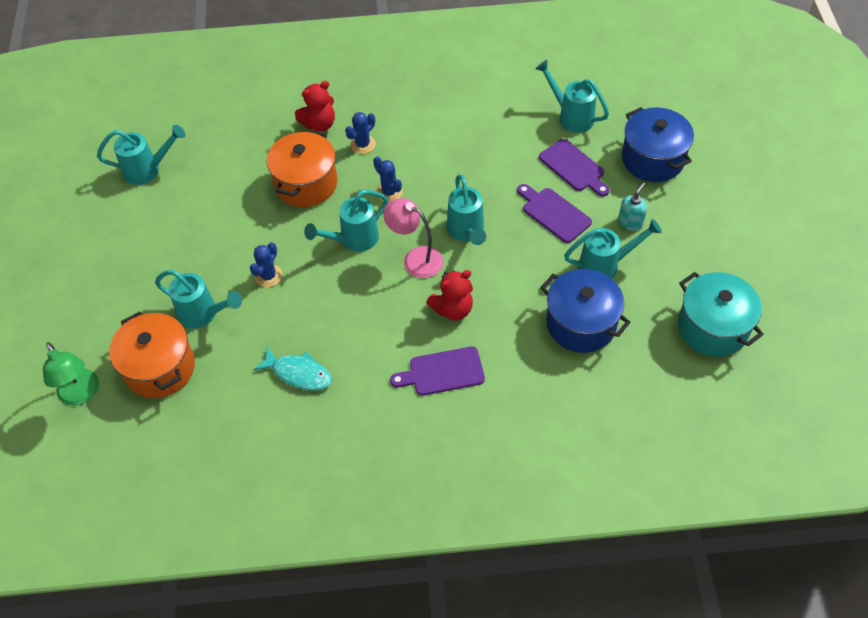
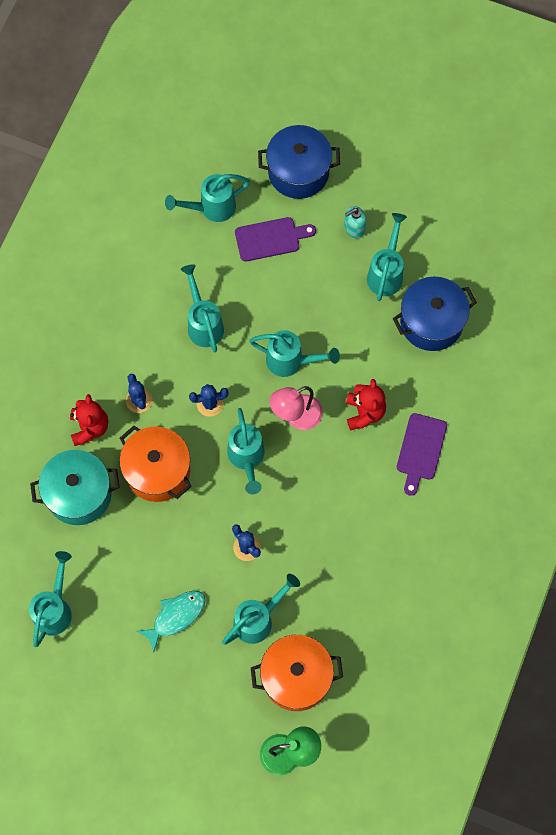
camera: 65 degrees left, 15 degrees up
(298, 374) = (362, 564): turquoise fish -> turquoise fish (176, 616)
(461, 156) = (203, 323): none -> turquoise watering can
(554, 213) = (311, 282): purple cutting board -> none
(630, 222) = (354, 228): turquoise soap dispenser -> turquoise soap dispenser turned 90 degrees counterclockwise
(712, 327) = (486, 229): turquoise pot -> turquoise pot (79, 494)

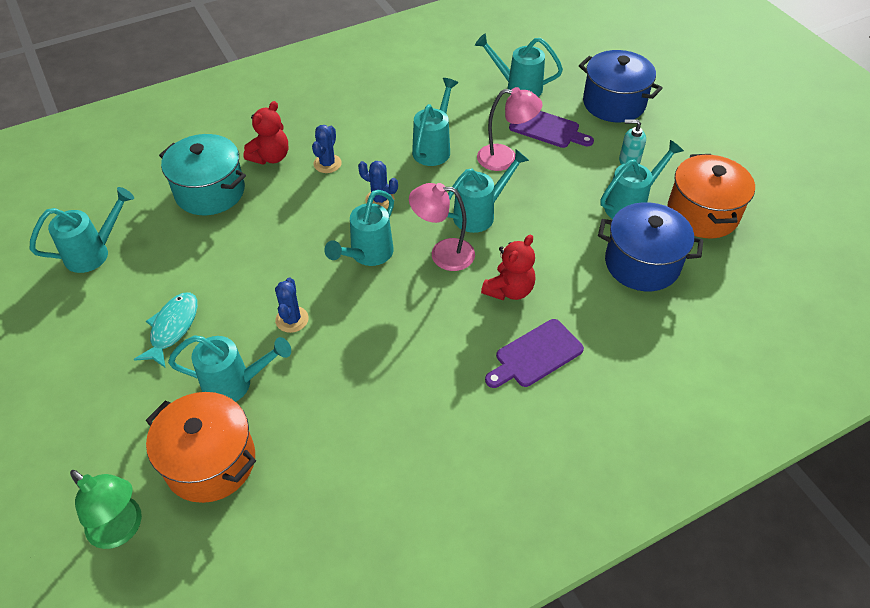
camera: 40 degrees right, 20 degrees down
(157, 471) = (286, 216): orange pot -> orange pot (702, 213)
(176, 616) = (173, 328): turquoise fish -> turquoise fish turned 75 degrees counterclockwise
(265, 293) = (505, 158): none -> pink lamp
(291, 361) = (480, 214): turquoise watering can -> turquoise watering can turned 90 degrees counterclockwise

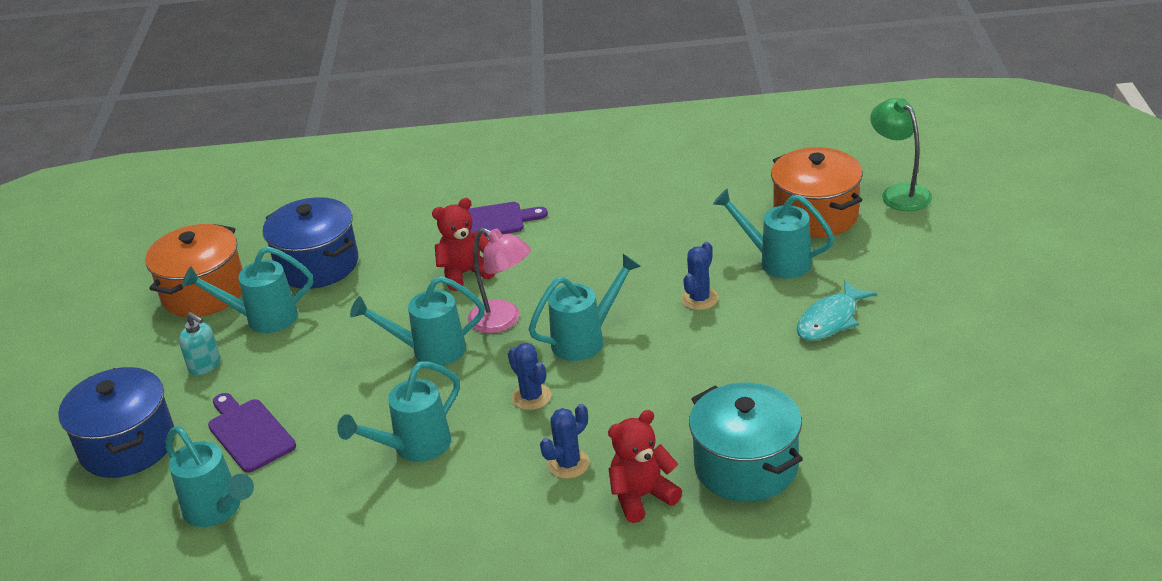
camera: 150 degrees left, 15 degrees down
(94, 252) = (917, 423): turquoise watering can -> none
(505, 158) = (339, 408): pink lamp -> none

